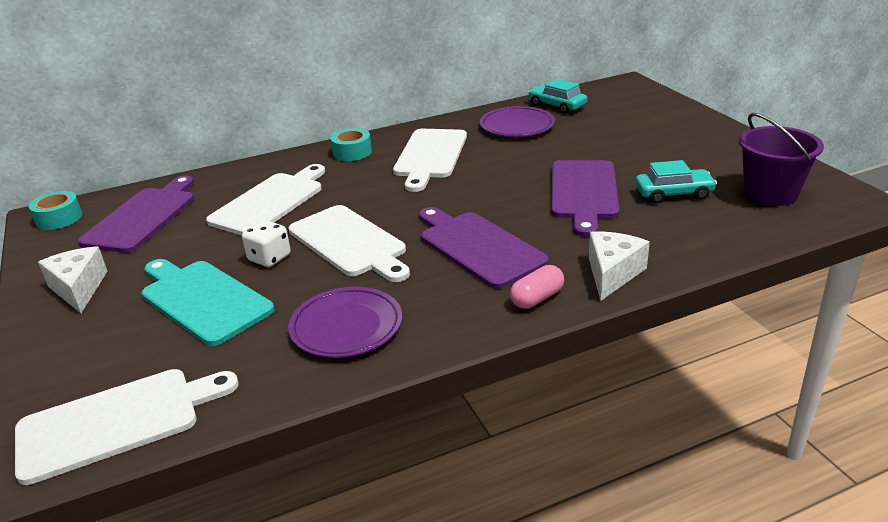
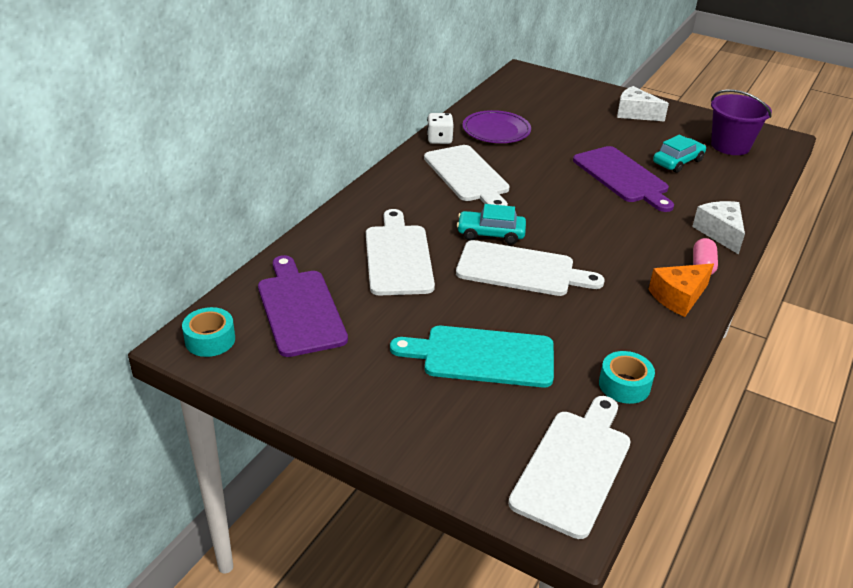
camera: 40 degrees left, 5 degrees up
(79, 288) = (357, 391): white cheese -> white cheese (635, 113)
(269, 258) = (479, 304): white dice -> white dice (439, 140)
(346, 327) = (618, 333): purple plate -> none
(352, 152) = (395, 190): turquoise tape -> turquoise tape (624, 385)
(460, 318) = (678, 297): none -> orange cheese
(478, 247) = (614, 242): purple cutting board -> none
(557, 106) = (500, 104): turquoise car -> turquoise car (490, 234)

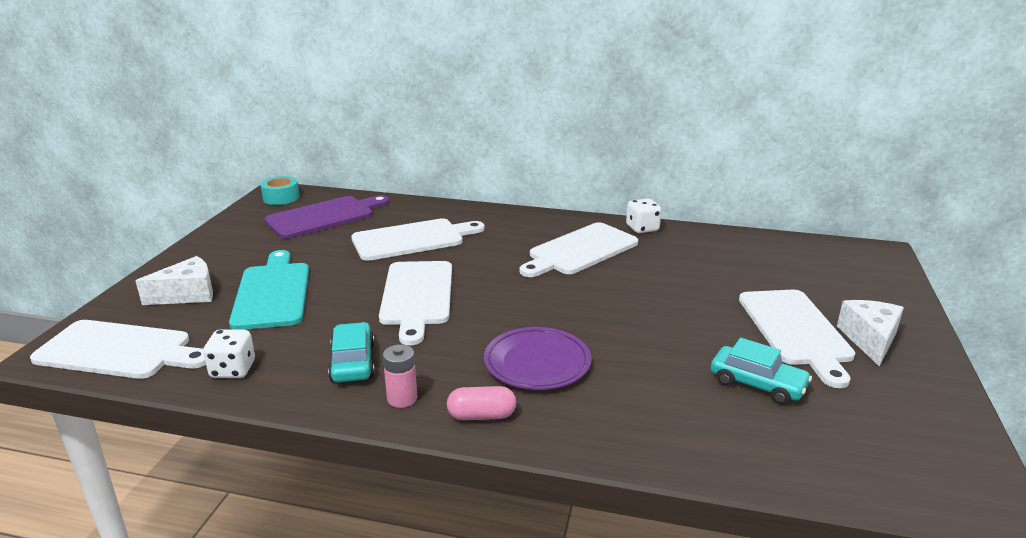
camera: 75 degrees right, 10 degrees down
(490, 234) = (475, 274): turquoise car -> turquoise car (353, 362)
(496, 131) = (696, 253): purple plate -> purple plate (537, 363)
(619, 131) = (796, 330): none -> white cutting board
(622, 177) = (666, 341): purple cutting board -> none
(624, 385) = (233, 370): turquoise tape -> white dice
(678, 297) = (402, 398): orange cheese -> pink battery
(720, 233) = (578, 429): white cheese -> white cheese (188, 294)
(730, 146) = (874, 436): purple bucket -> none

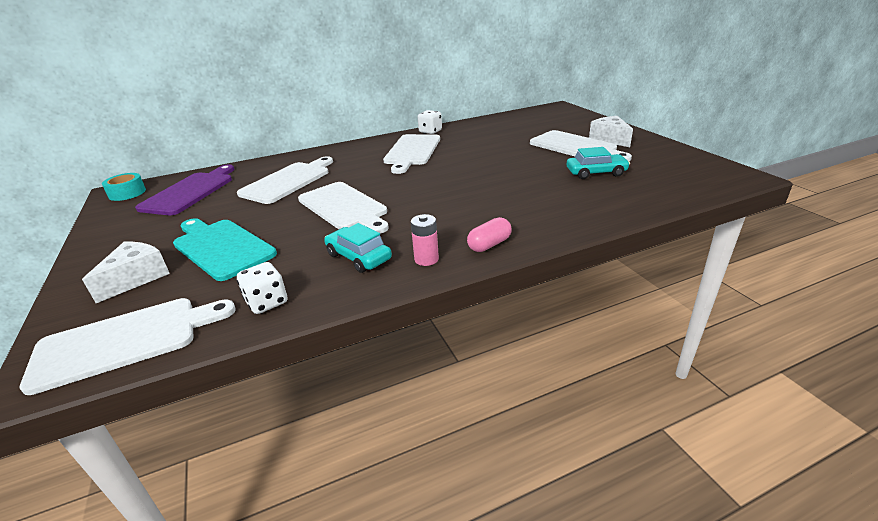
camera: 35 degrees left, 5 degrees up
(537, 363) = (477, 208): purple plate -> none

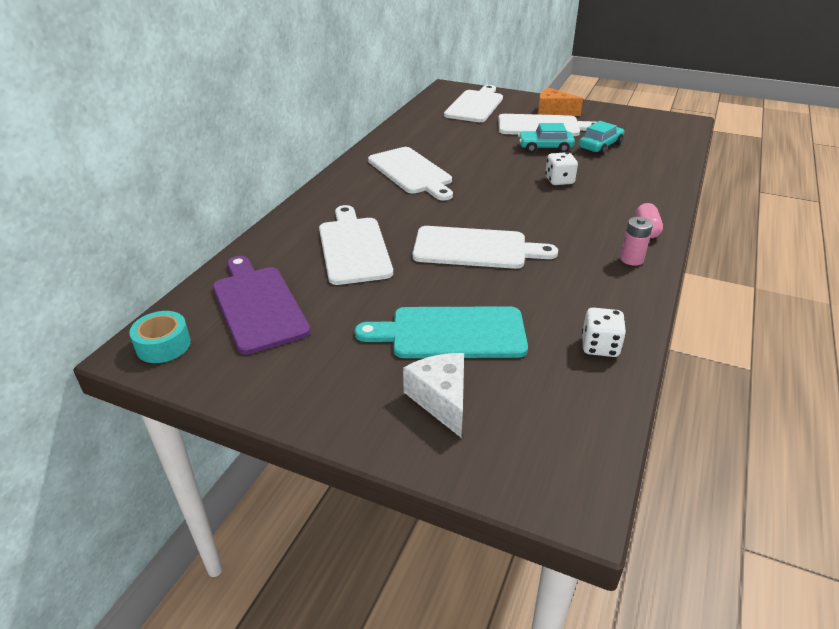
camera: 45 degrees left, 5 degrees up
(125, 341) = (567, 437): white cutting board -> white cutting board (475, 105)
(358, 257) = (584, 281): turquoise car -> turquoise car (545, 147)
(430, 131) = (380, 145): white dice -> white dice (559, 180)
(609, 139) = (553, 112): white cheese -> orange cheese

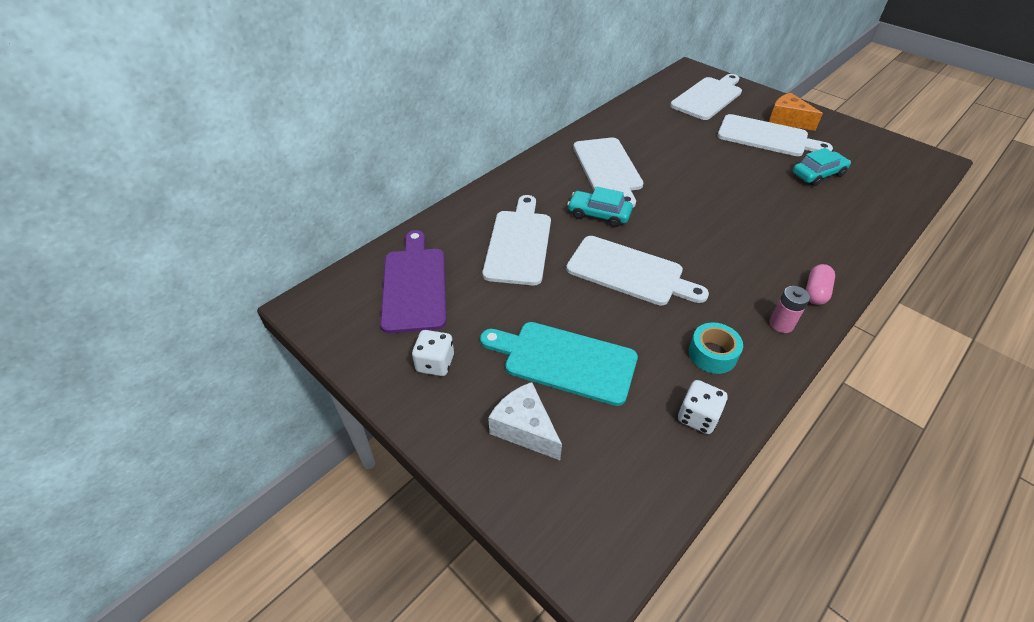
camera: 20 degrees right, 10 degrees up
(163, 345) = (327, 305): turquoise tape -> turquoise tape (712, 354)
(441, 399) = (524, 428): white cheese -> white cheese turned 45 degrees counterclockwise
(545, 147) = (756, 165): turquoise car -> turquoise car (599, 214)
(559, 180) = (751, 210): white dice -> white dice (435, 363)

